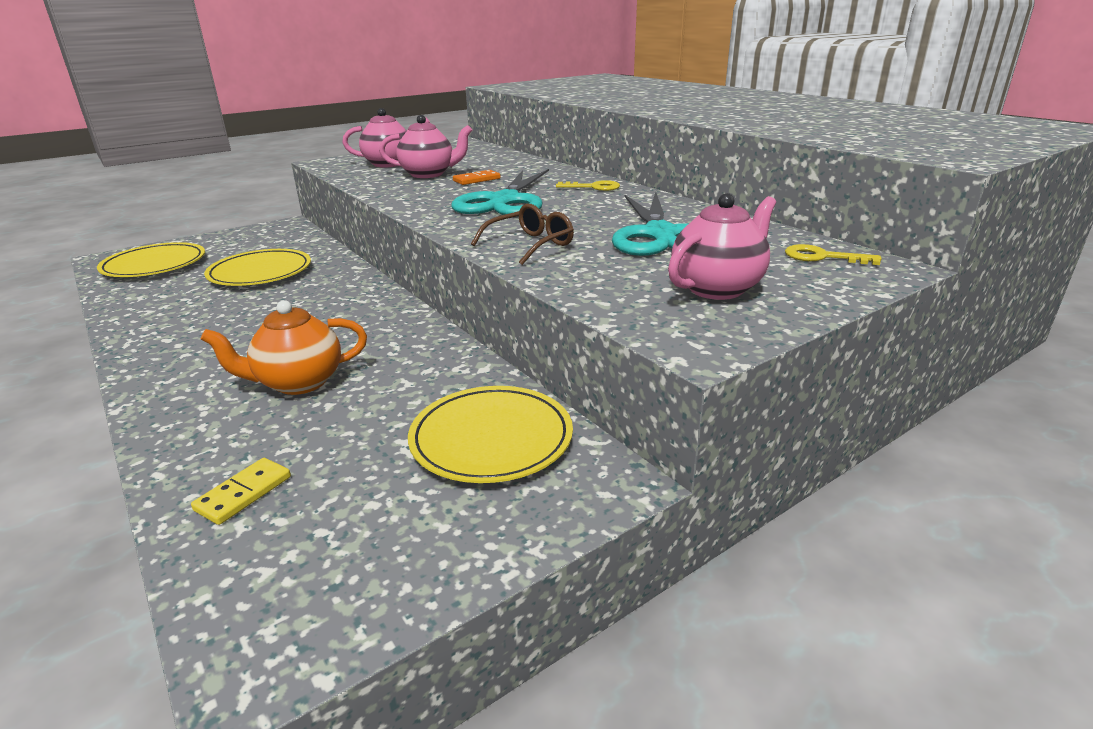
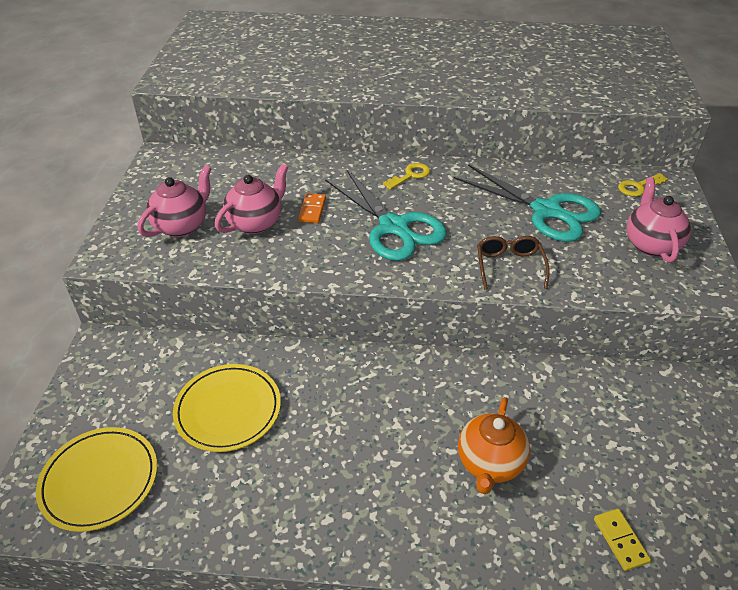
camera: 50 degrees left, 15 degrees up
(491, 438) = (636, 407): yellow plate -> none

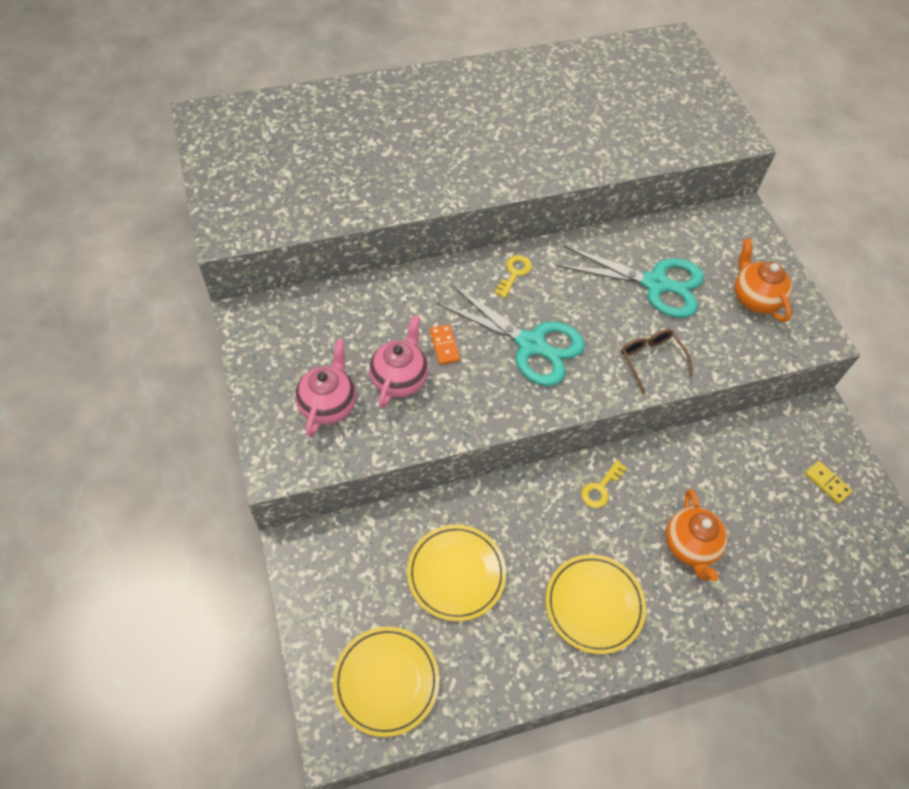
camera: 25 degrees left, 15 degrees up
(351, 484) = (594, 604): none -> yellow plate
(620, 540) = (806, 576): yellow domino -> yellow domino (827, 483)
(638, 187) = (721, 230): yellow key -> yellow key (601, 488)
(650, 244) = (754, 299): pink teapot -> orange teapot

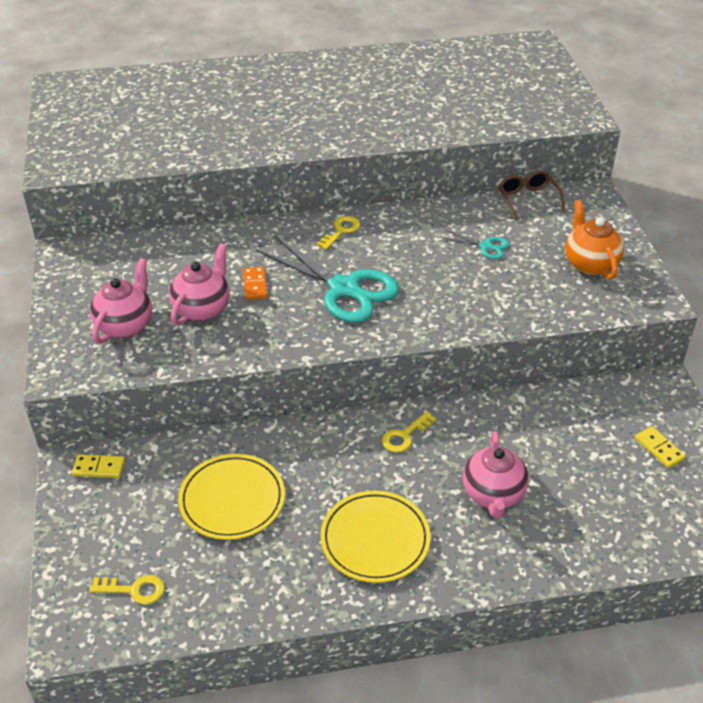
camera: 10 degrees right, 15 degrees down
(323, 549) = (99, 468): none -> yellow domino
(386, 681) = (134, 590): yellow plate -> yellow key
(651, 360) = (467, 308): brown glasses -> brown glasses (528, 199)
(655, 284) = (485, 246): turquoise scissors -> turquoise scissors, size x0.45
(690, 546) = (493, 494): orange teapot -> pink teapot

